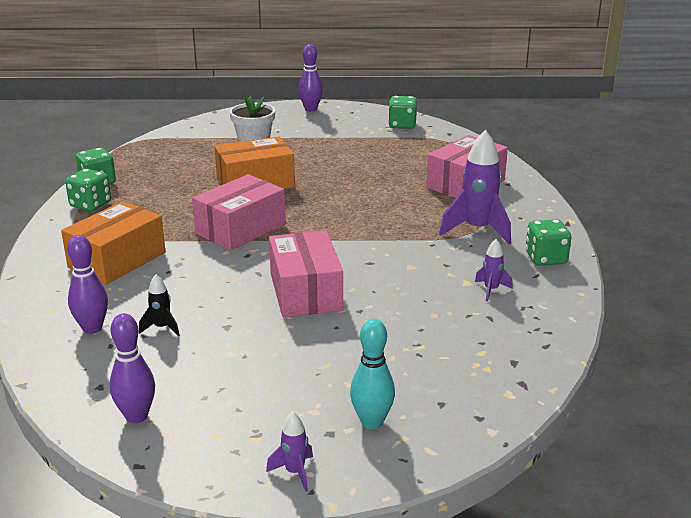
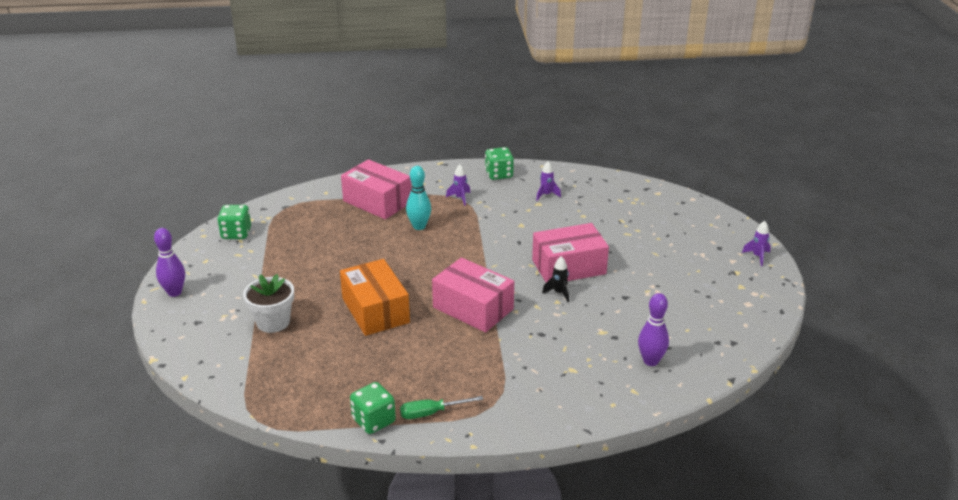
camera: 95 degrees left, 5 degrees up
(90, 205) = (431, 413): green dice -> green screwdriver
(117, 260) = (542, 370): orange box -> none
(136, 416) = (739, 320): purple bowling pin -> none
(162, 328) = (637, 326): black rocket -> black rocket (559, 293)
(372, 422) = (703, 234): turquoise bowling pin -> turquoise bowling pin (419, 226)
(477, 230) = (460, 198): purple rocket -> purple rocket, size x0.49

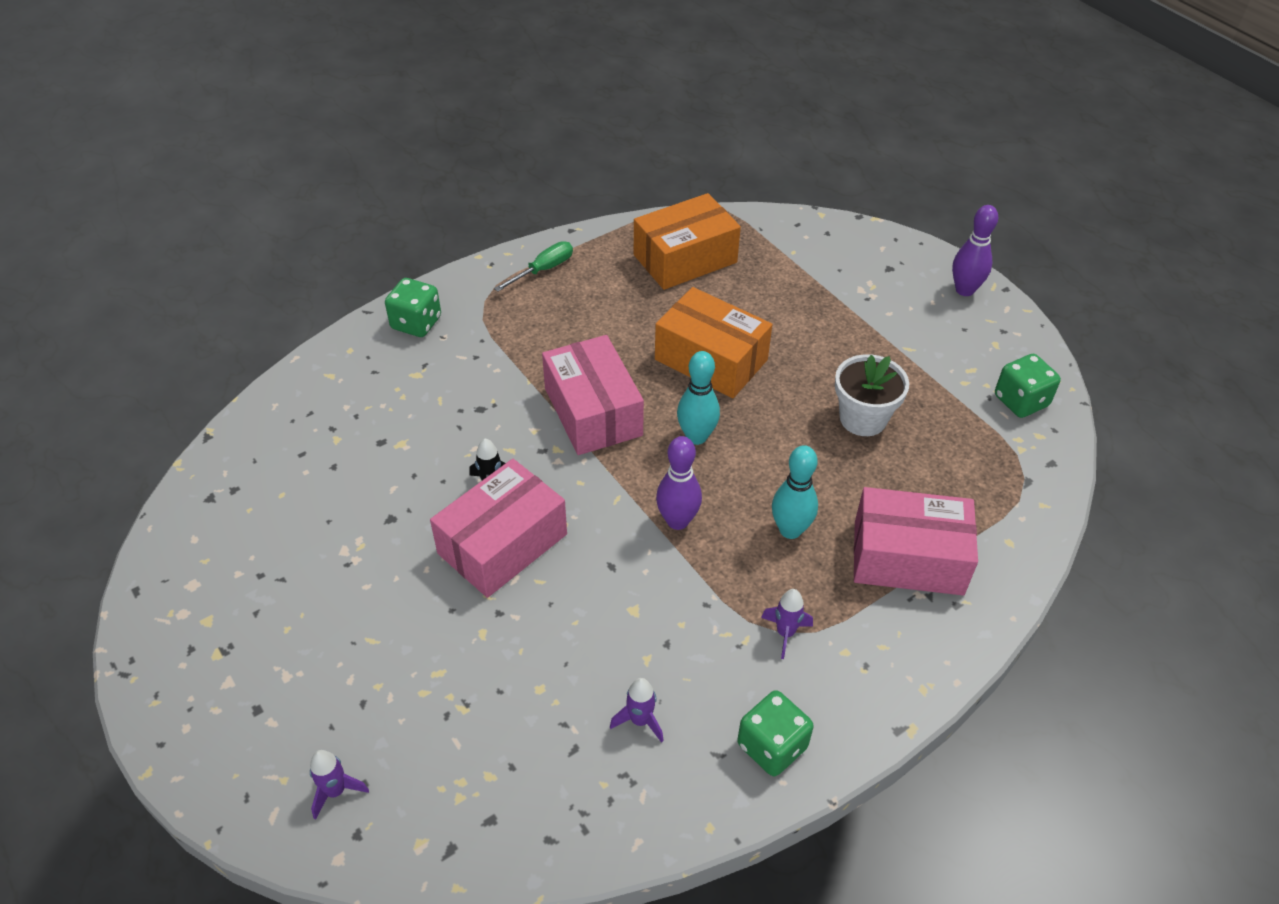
camera: 150 degrees right, 15 degrees up
(273, 322) = (809, 299): white flower pot -> white flower pot (863, 418)
(321, 381) = (685, 259): none -> orange box
(373, 421) = (594, 243): green dice -> green dice (416, 323)
(425, 276) = (696, 437): none -> turquoise bowling pin
(473, 308) = (593, 412): pink box -> pink box turned 60 degrees clockwise
(650, 361) = (320, 423): purple bowling pin -> purple bowling pin (677, 521)
(757, 256) = (181, 714): purple rocket -> purple rocket (336, 791)

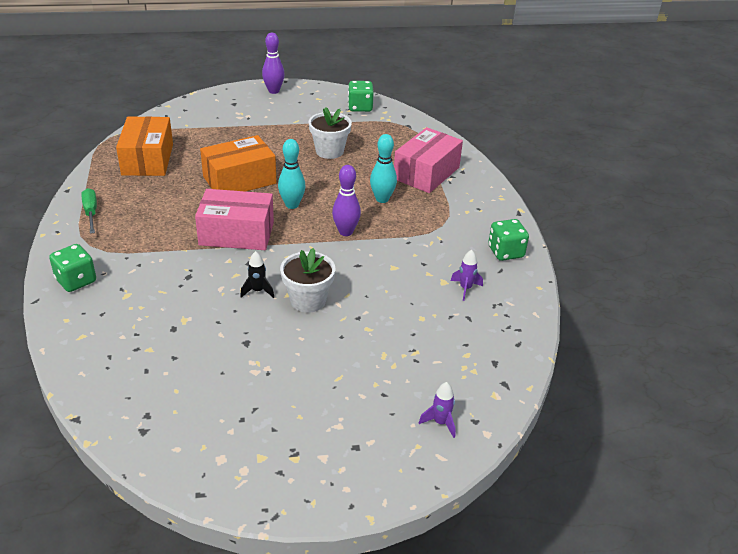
camera: 65 degrees left, 10 degrees down
(502, 544) = (308, 300): pink box -> white flower pot
(785, 633) = (444, 224): purple rocket -> none

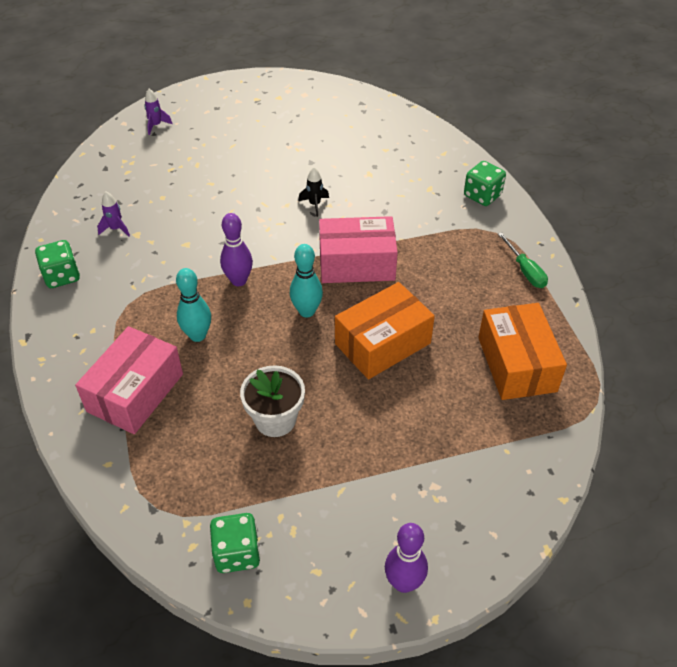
camera: 175 degrees right, 10 degrees up
(308, 300) = (267, 201): white flower pot -> none

